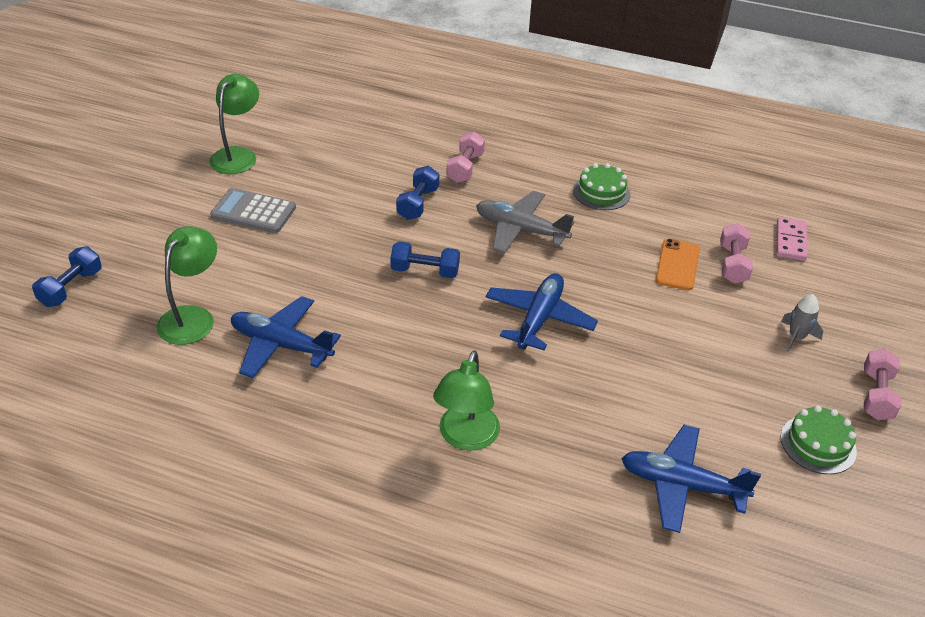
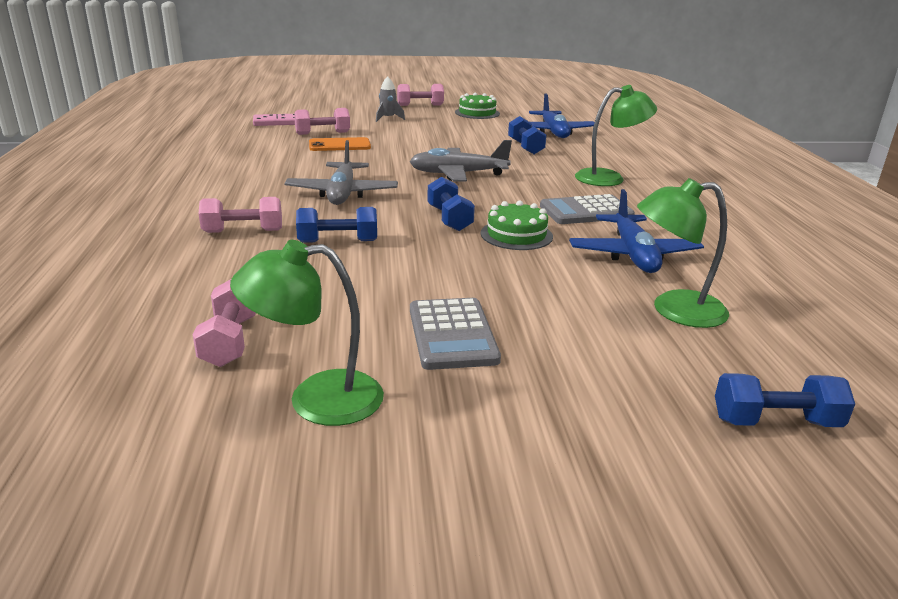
camera: 115 degrees left, 15 degrees down
(314, 141) = (230, 341): none -> pink dumbbell
(385, 365) = (586, 211): none -> grey calculator
(539, 319) = (458, 174): blue plane -> grey plane
(601, 192) = (250, 173): green cake -> green cake (516, 235)
(618, 418) = (525, 147): none -> blue dumbbell

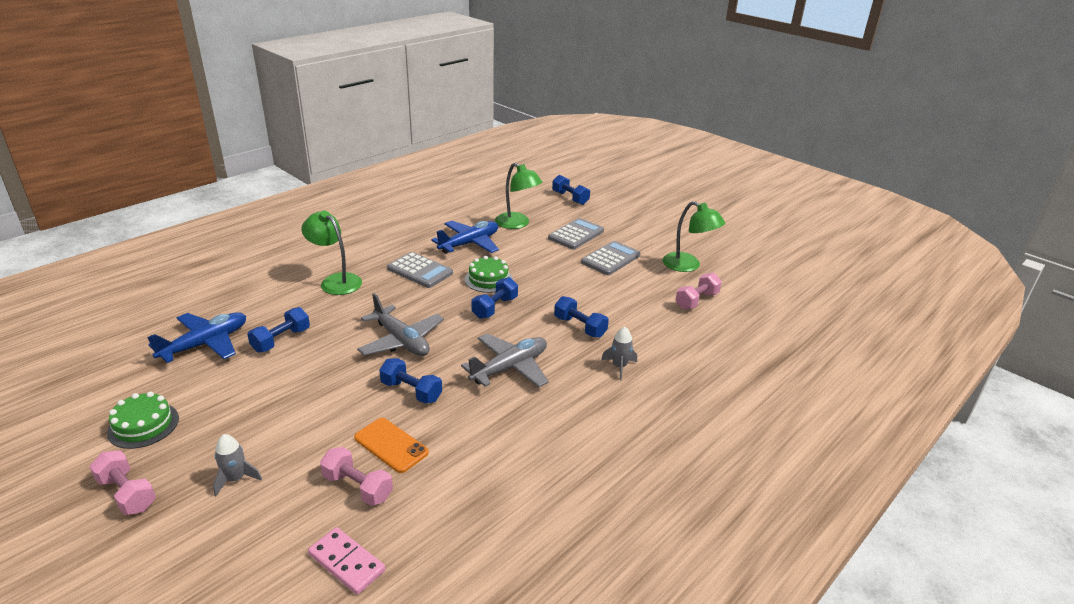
camera: 130 degrees left, 5 degrees up
(243, 231) = (619, 367): pink dumbbell -> grey rocket
(383, 161) = (411, 391): none -> blue dumbbell
(577, 344) = (576, 234): none -> grey calculator

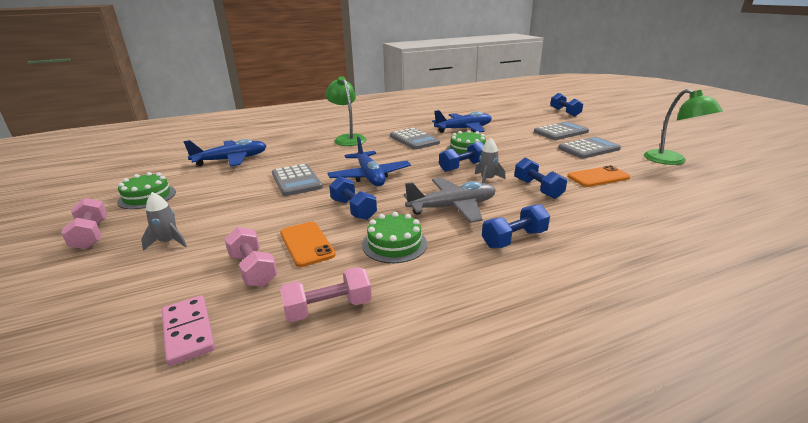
camera: 25 degrees right, 5 degrees down
(281, 340) = (282, 164): blue dumbbell -> blue dumbbell (514, 239)
(319, 363) = (296, 181): none -> grey calculator
(401, 341) = (370, 176): grey plane -> blue plane
(477, 425) = (394, 244): none -> green cake
(517, 224) = (510, 122): green lamp -> none
(619, 367) = (568, 224): grey rocket -> grey rocket (487, 179)
(629, 300) = (598, 177): none -> orange phone
(696, 300) = (676, 186): pink dumbbell -> pink dumbbell (328, 308)

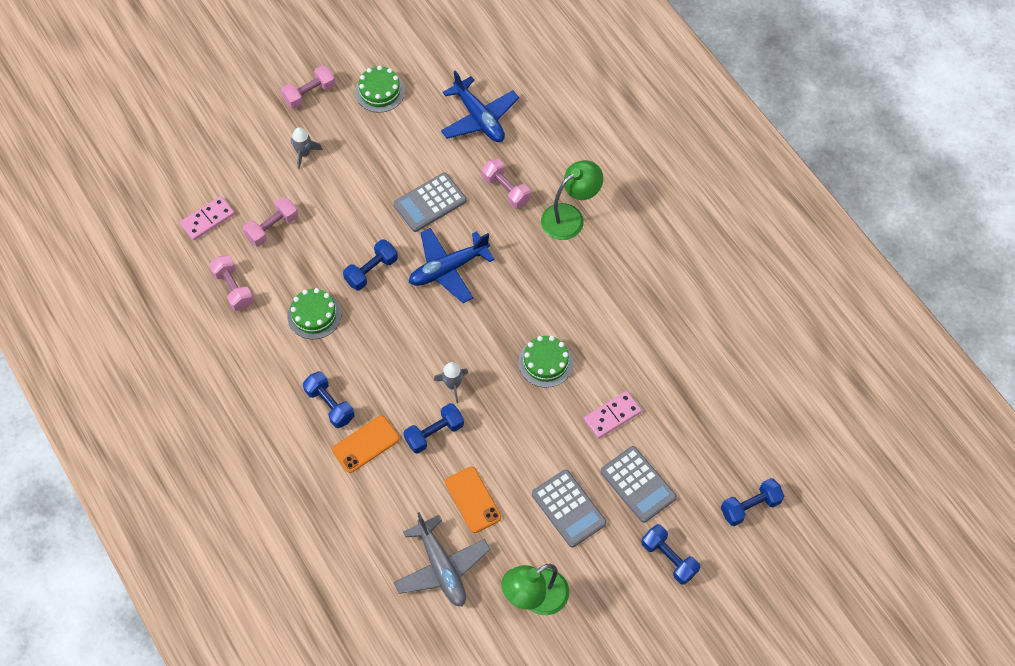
camera: 80 degrees right, 35 degrees up
(307, 244) = (309, 251): orange phone -> orange phone (366, 444)
(308, 154) = (506, 190): none -> pink dumbbell
(414, 139) = (577, 296): grey calculator -> none
(452, 207) = (383, 354): grey plane -> grey plane (441, 567)
(462, 167) = (487, 359): blue dumbbell -> blue dumbbell (669, 558)
(464, 129) = (632, 355): blue plane -> none
(510, 135) = (612, 416): none -> pink domino

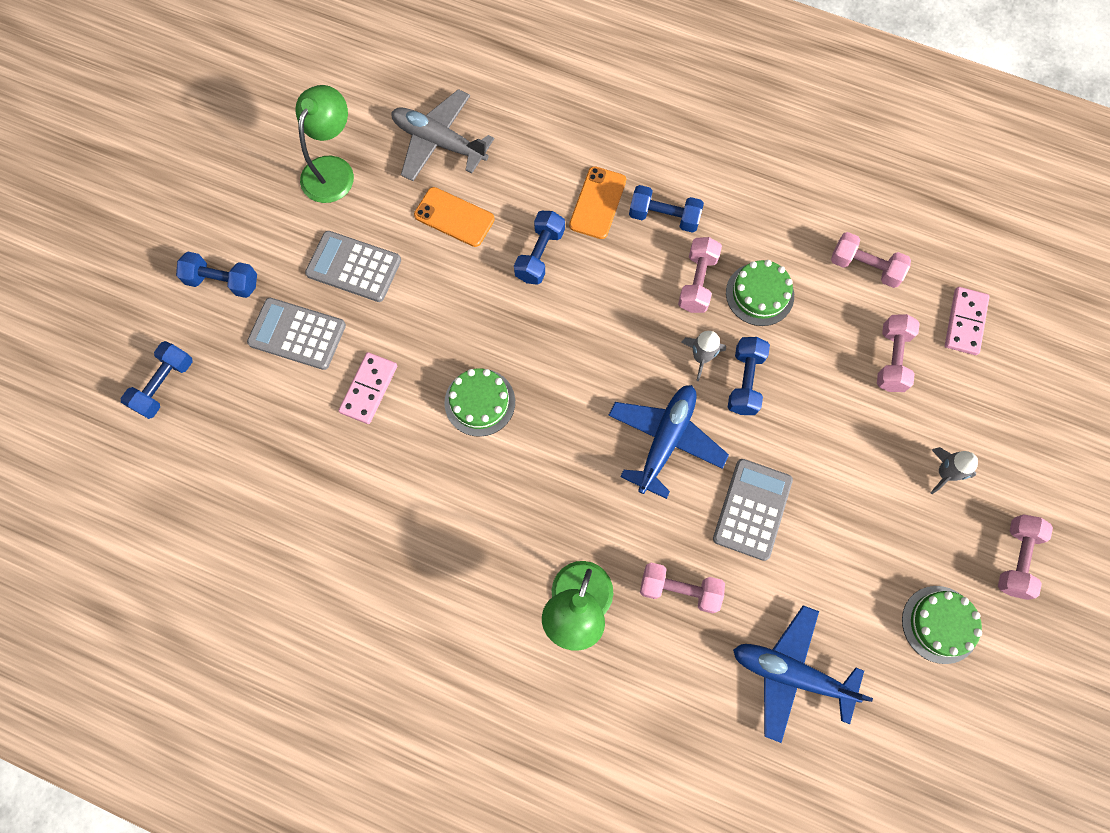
camera: 145 degrees right, 10 degrees up
(346, 348) = (697, 282): none -> pink dumbbell
(453, 385) = (559, 314): grey rocket -> grey rocket (701, 357)

